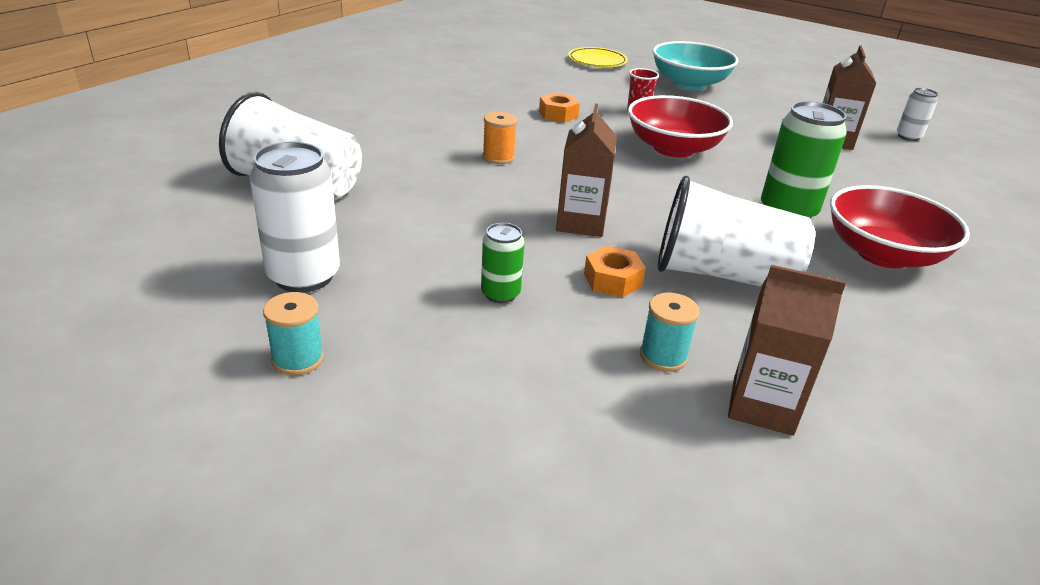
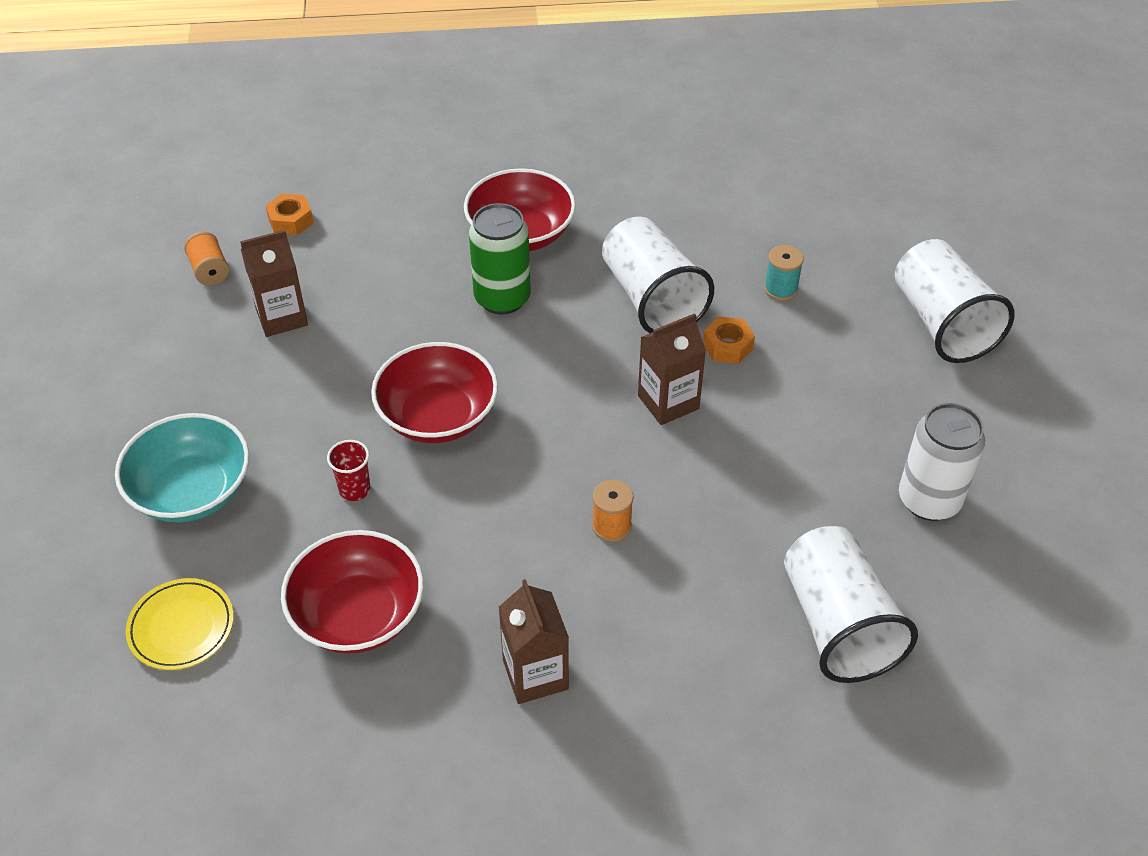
camera: 125 degrees left, 15 degrees up
(298, 359) = (988, 434): turquoise spool -> none
(473, 444) = (941, 323): none -> white cup
(500, 294) = (814, 389): green can -> none
(546, 87) = (358, 614): none -> red bowl
(558, 114) = (441, 549): orange nut -> orange nut (291, 221)
(762, 406) = (775, 238): brown carton -> brown carton (535, 674)
(908, 137) = (210, 270): white can -> orange spool

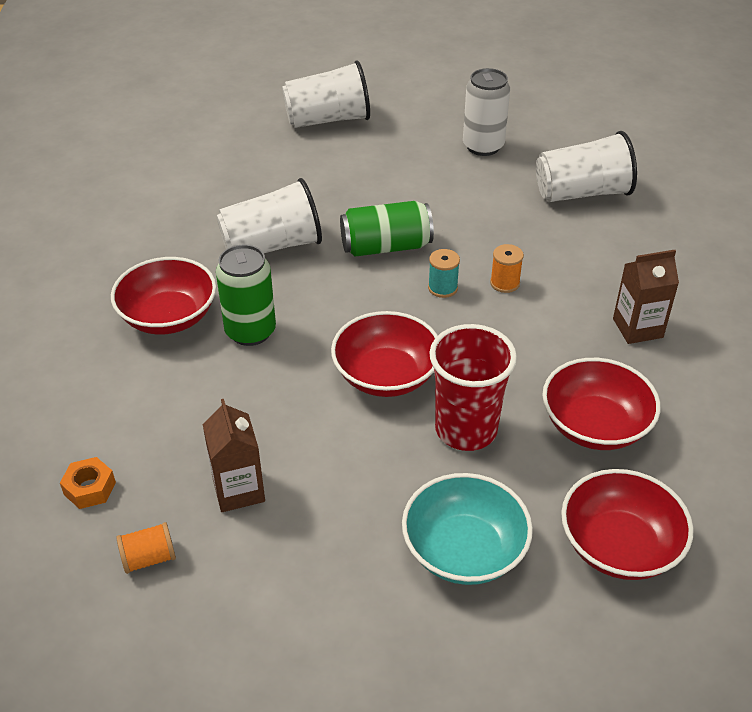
camera: 85 degrees left, 5 degrees down
(181, 627) = (619, 546): yellow plate -> red bowl
(354, 489) = (466, 429): red cup -> red cup, size x2.23
(668, 402) = (386, 246): brown carton -> green can
(727, 346) = (332, 213): orange nut -> none
(780, 289) = (277, 182): turquoise spool -> turquoise spool (442, 288)

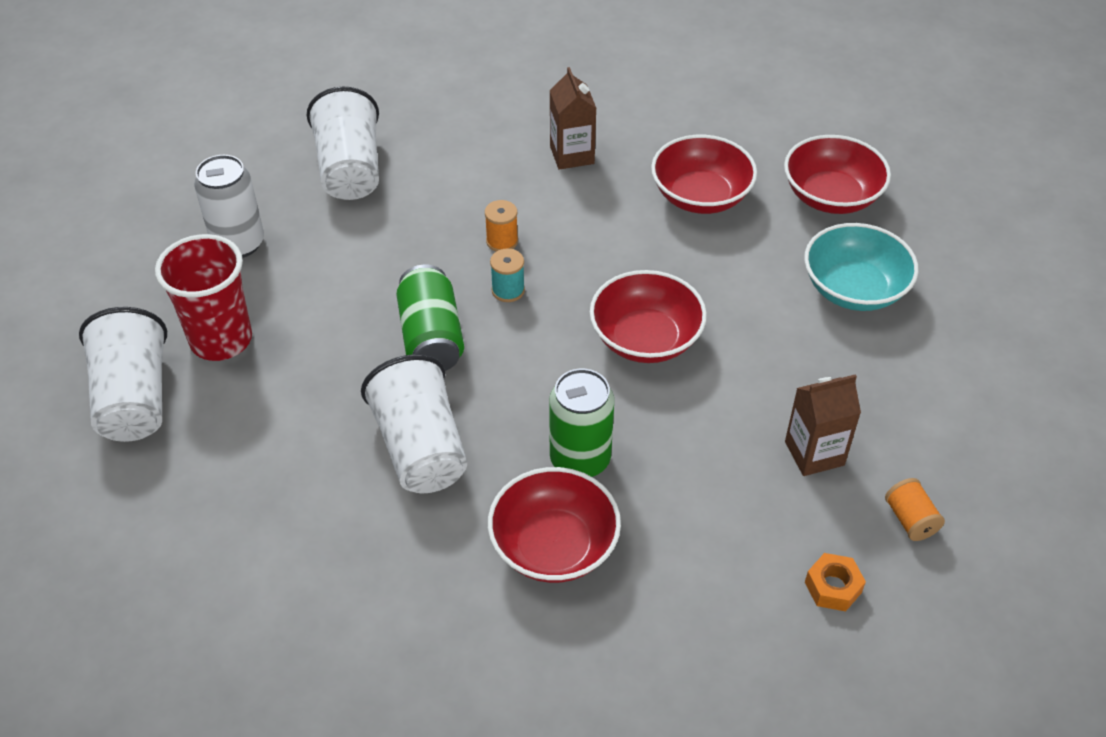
camera: 90 degrees left, 5 degrees up
(466, 429) = (714, 281): red cup -> red cup (221, 340)

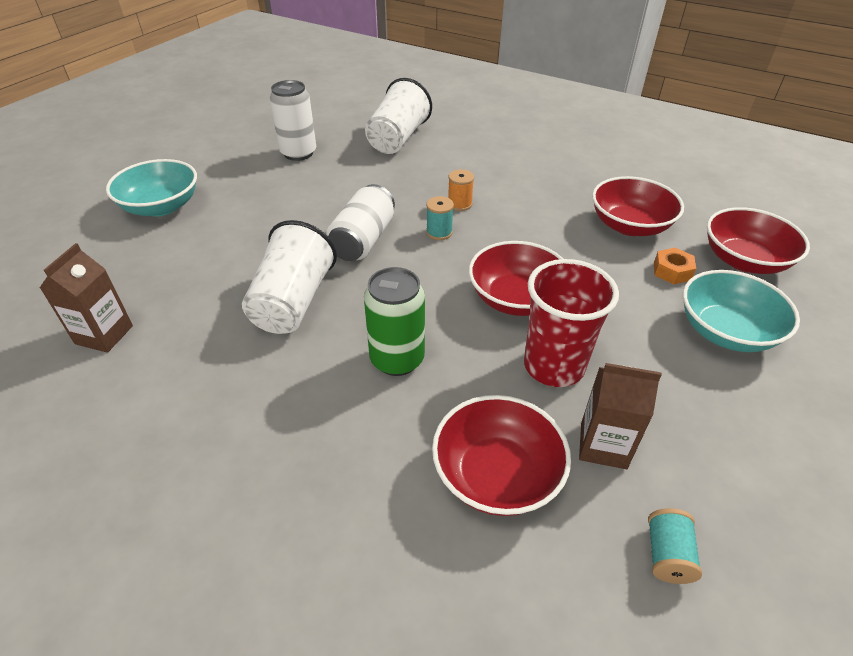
camera: 30 degrees right, 5 degrees down
(134, 398) = (161, 206): white cup -> turquoise bowl
(221, 340) = (238, 195): red cup -> red cup (553, 366)
(431, 337) = (363, 240): green can -> white can
(554, 546) = (323, 413): red bowl -> red bowl (496, 474)
(572, 155) = (549, 174): brown carton -> brown carton (104, 335)
(833, 587) = (540, 580): orange nut -> orange nut (672, 271)
(910, 519) = (667, 555): orange spool -> turquoise spool

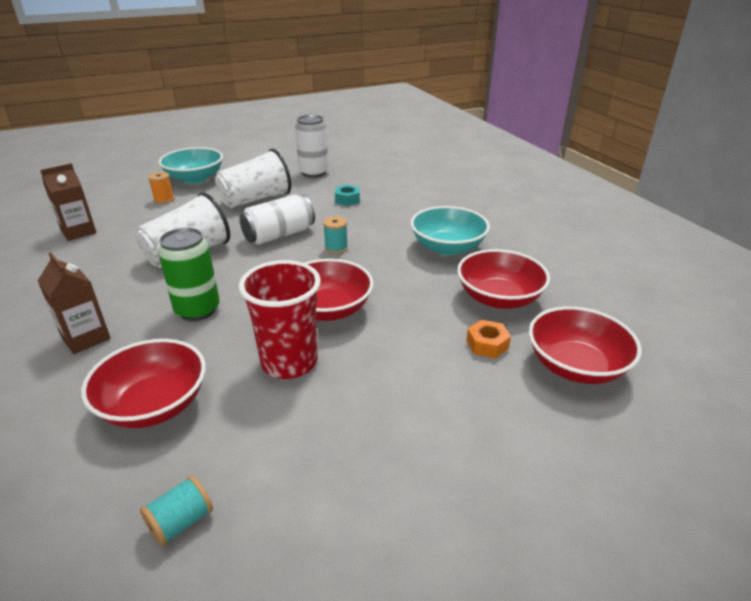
camera: 35 degrees right, 10 degrees down
(377, 174) = (347, 199): none -> turquoise nut
(397, 139) = (394, 182): white cup -> white cup (256, 199)
(459, 204) = (377, 236): orange spool -> orange spool (164, 199)
(603, 445) = (246, 428): brown carton -> brown carton (86, 338)
(726, 331) = (469, 408): turquoise bowl -> turquoise bowl (447, 247)

